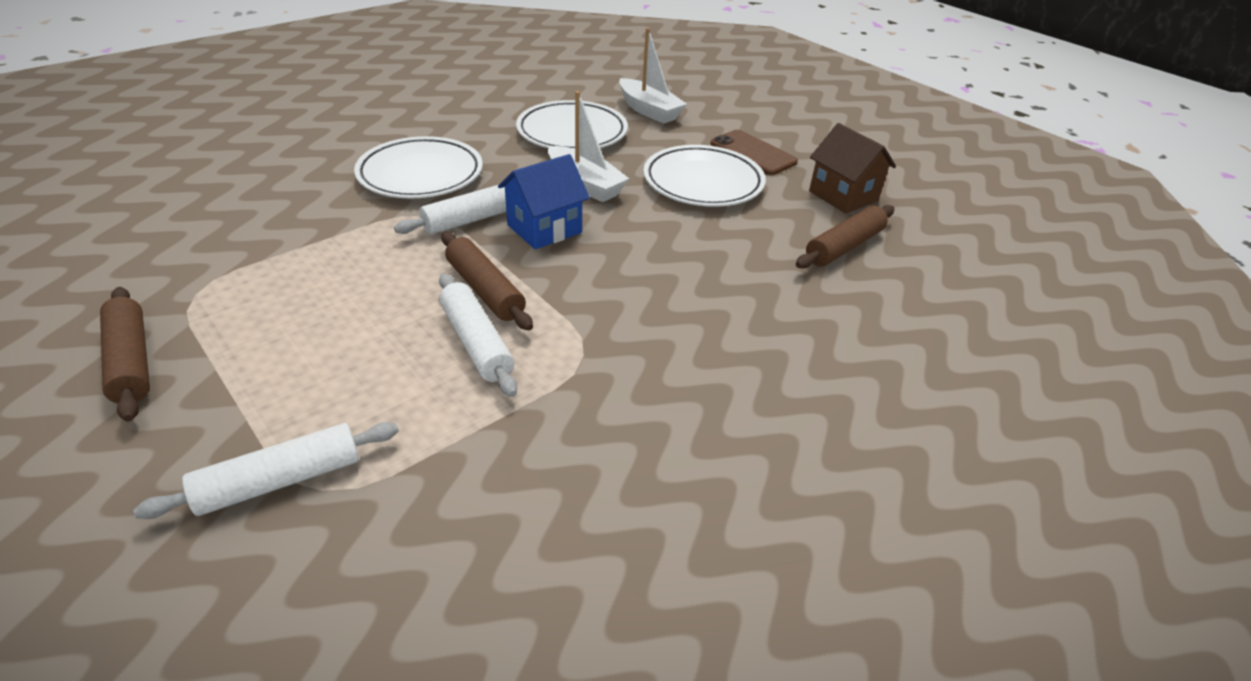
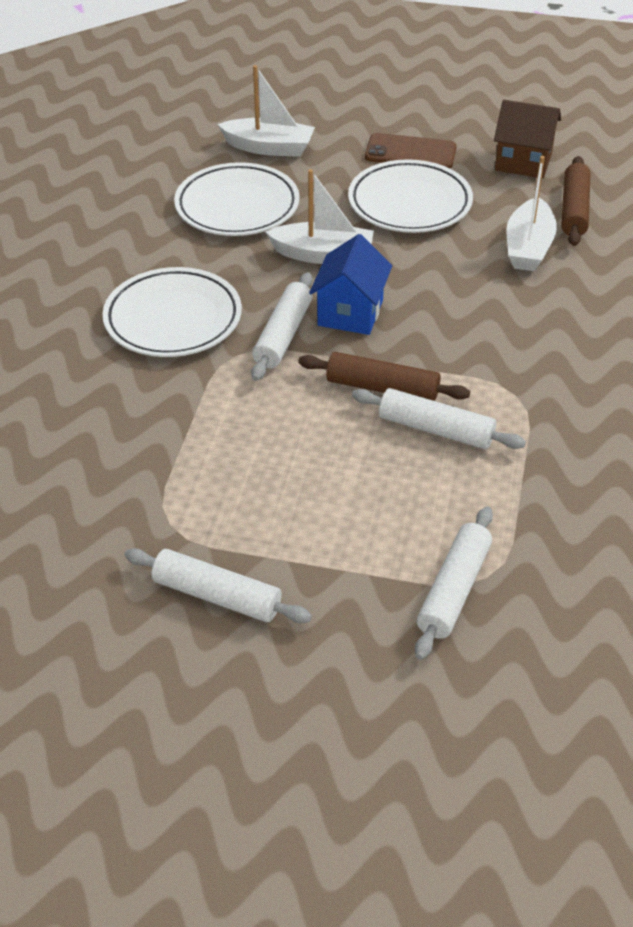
camera: 35 degrees left, 5 degrees up
(130, 361) = (217, 596): brown rolling pin -> white rolling pin
(761, 254) = (528, 247): none -> white boat

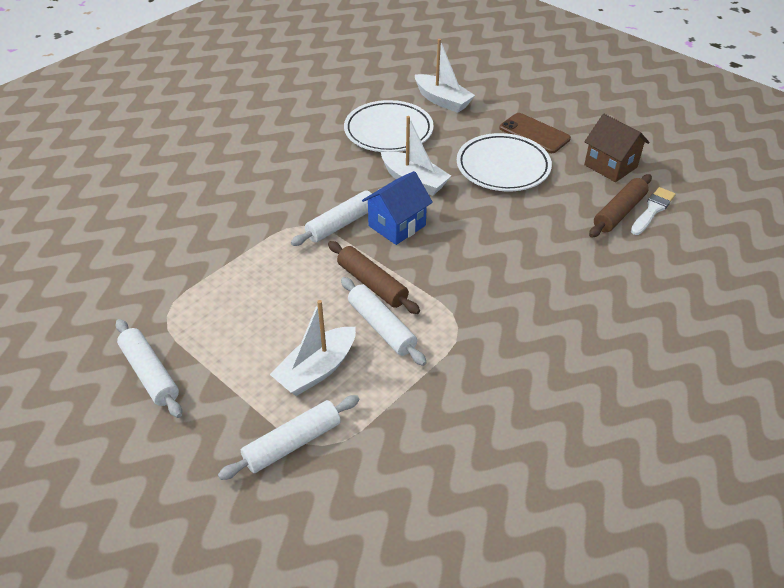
camera: 30 degrees right, 0 degrees up
(173, 319) = (285, 188): white plate -> none
(528, 247) = (560, 227): white boat -> white boat (317, 370)
(604, 195) = (652, 210): none -> white brush

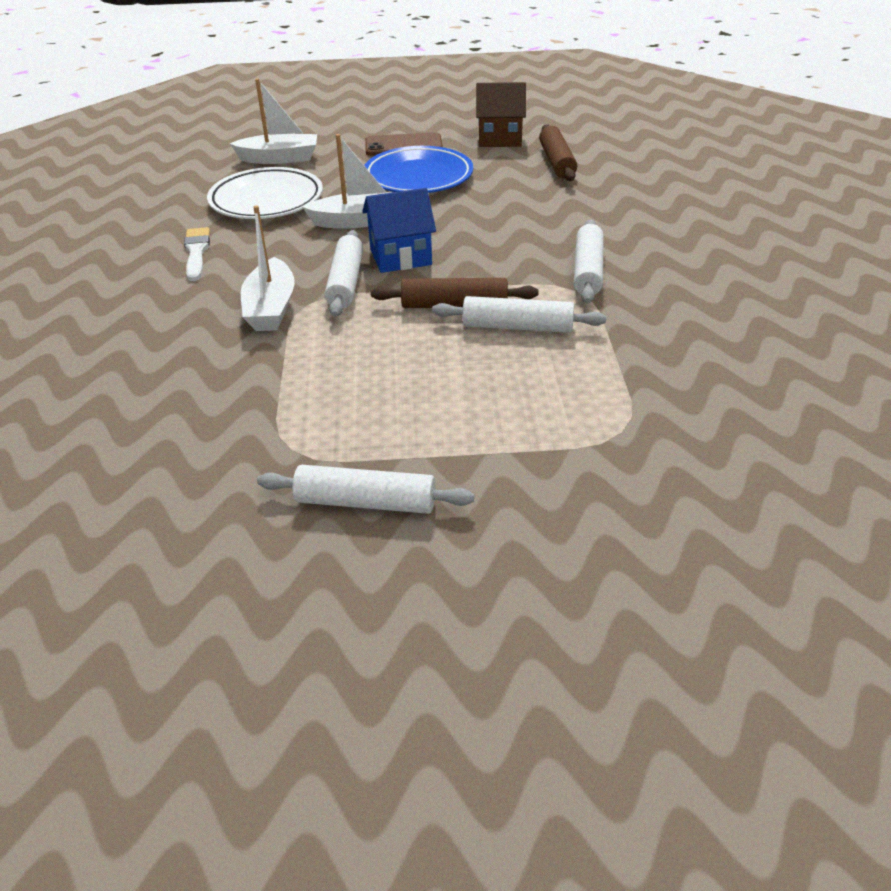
camera: 45 degrees left, 5 degrees down
(292, 443) = (596, 448): white rolling pin -> white rolling pin (587, 271)
(317, 370) = (520, 388): white boat -> white boat (271, 308)
(397, 226) = (400, 257): blue house -> blue house turned 75 degrees clockwise
(503, 167) = (418, 177): white plate -> blue plate
(652, 210) = (576, 150): white brush -> white brush (196, 252)

